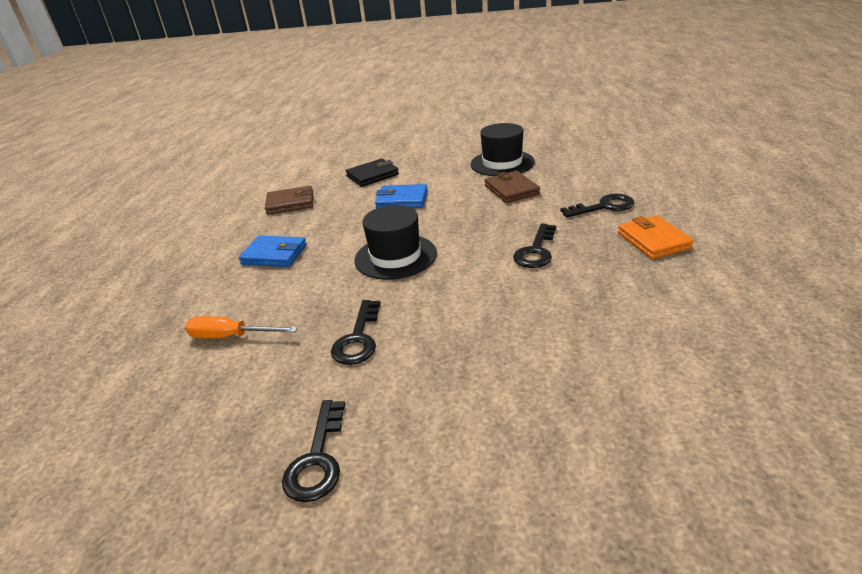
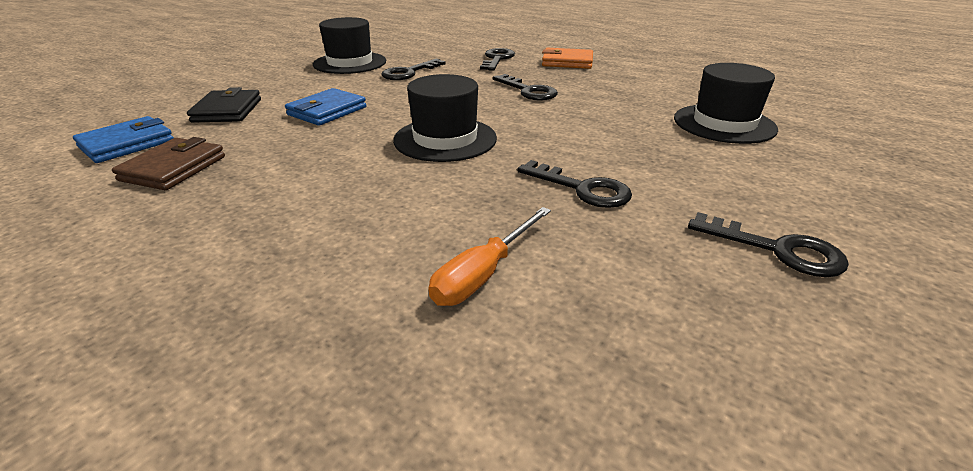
camera: 65 degrees left, 0 degrees up
(274, 255) = (307, 205): blue wallet -> blue wallet (127, 144)
(511, 190) = (409, 73): brown wallet -> black key
(580, 384) = (724, 124): none -> black hat

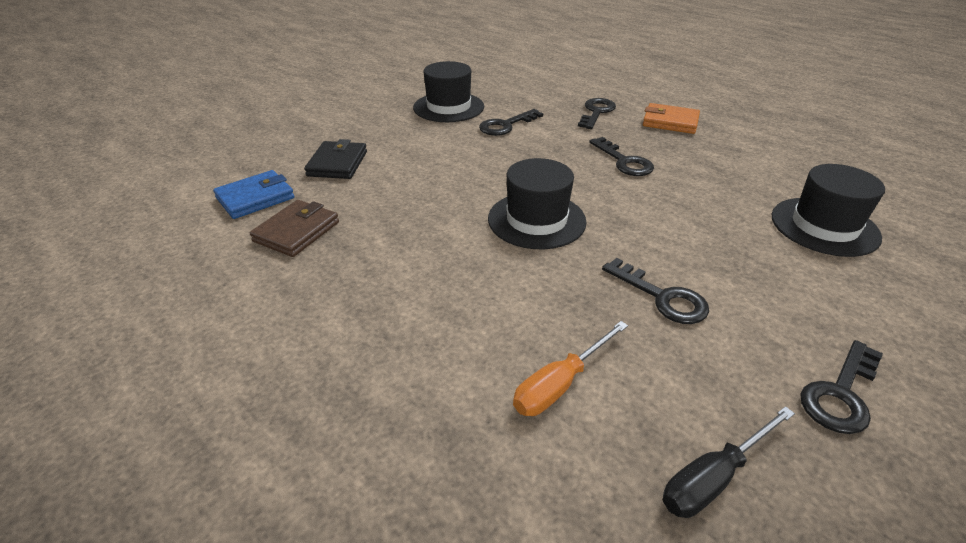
camera: 10 degrees right, 5 degrees up
(327, 111) = (427, 172): blue wallet -> none
(668, 341) = (714, 477): none -> black screwdriver
(777, 250) = (841, 394): black key -> black key turned 90 degrees clockwise

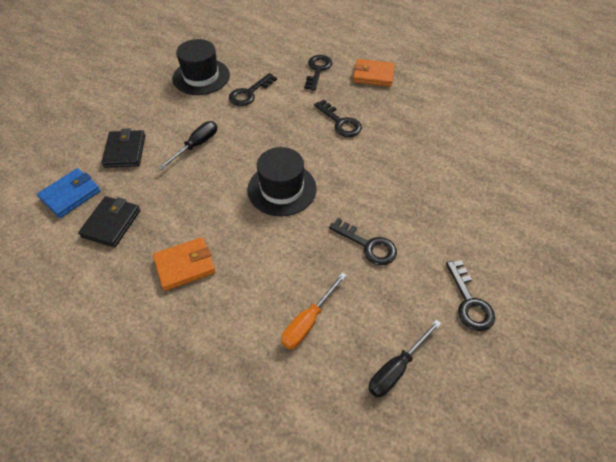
camera: 10 degrees left, 15 degrees up
(297, 232) = (111, 223): brown wallet -> black wallet
(383, 289) = (185, 265): none -> orange wallet
(429, 166) = (196, 145): none -> black screwdriver
(824, 226) = (474, 169): black hat -> none
(841, 394) = (469, 302): black key -> black key turned 45 degrees counterclockwise

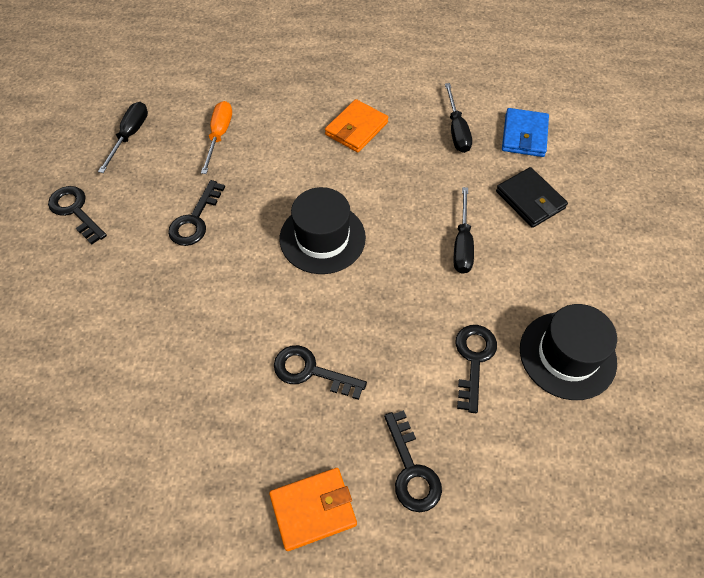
camera: 150 degrees right, 5 degrees up
(111, 223) = (456, 130): black wallet -> black screwdriver
(368, 245) = (195, 220): black key -> black key turned 75 degrees counterclockwise

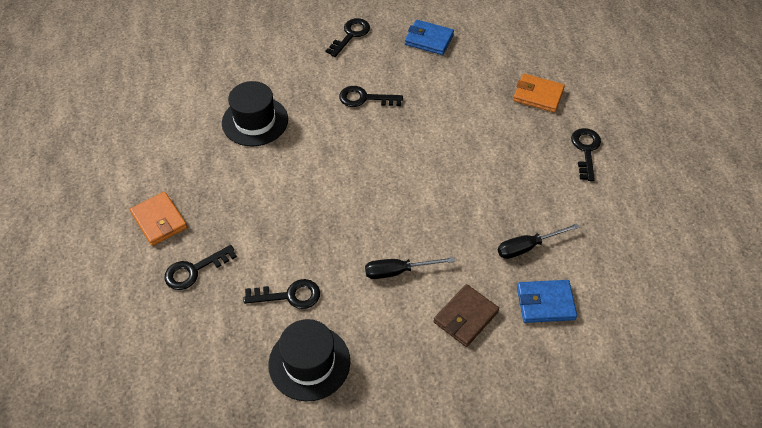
camera: 75 degrees right, 5 degrees down
(130, 135) = (429, 40): black screwdriver -> blue wallet
(219, 135) = (450, 89): orange screwdriver -> none
(311, 371) = (257, 196): black key -> black key (586, 150)
(322, 238) = (373, 176): black hat -> black hat (255, 121)
(356, 129) = (496, 173): orange wallet -> orange wallet (538, 95)
(530, 200) = (465, 317): black wallet -> brown wallet

